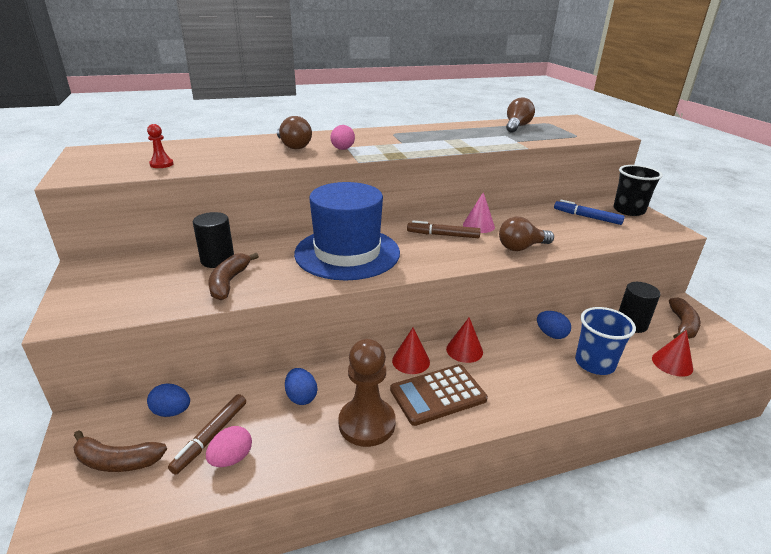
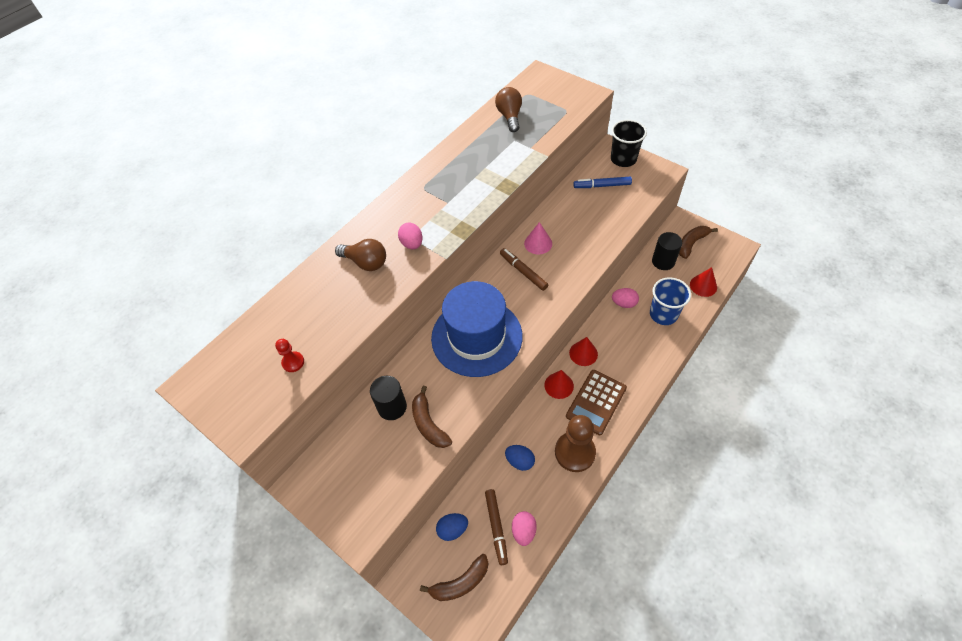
camera: 30 degrees left, 25 degrees up
(443, 235) = (523, 271): brown marker -> brown marker turned 75 degrees clockwise
(521, 247) = (586, 254): brown light bulb -> none
(551, 334) = (624, 303): blue egg -> pink egg
(682, 325) = (691, 244): brown banana -> brown banana turned 120 degrees counterclockwise

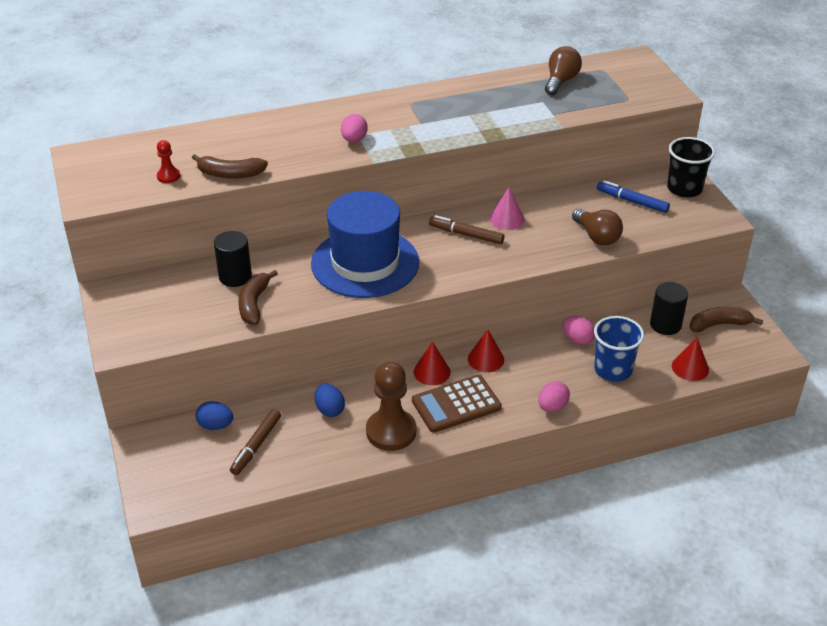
camera: 30 degrees right, 15 degrees down
(365, 262) = (299, 136): brown light bulb -> brown light bulb (597, 236)
(460, 582) = (184, 466): brown banana -> brown banana (230, 174)
(523, 271) = (466, 234): brown marker -> brown marker turned 60 degrees counterclockwise
(523, 531) = (278, 462): pink egg -> pink egg (552, 406)

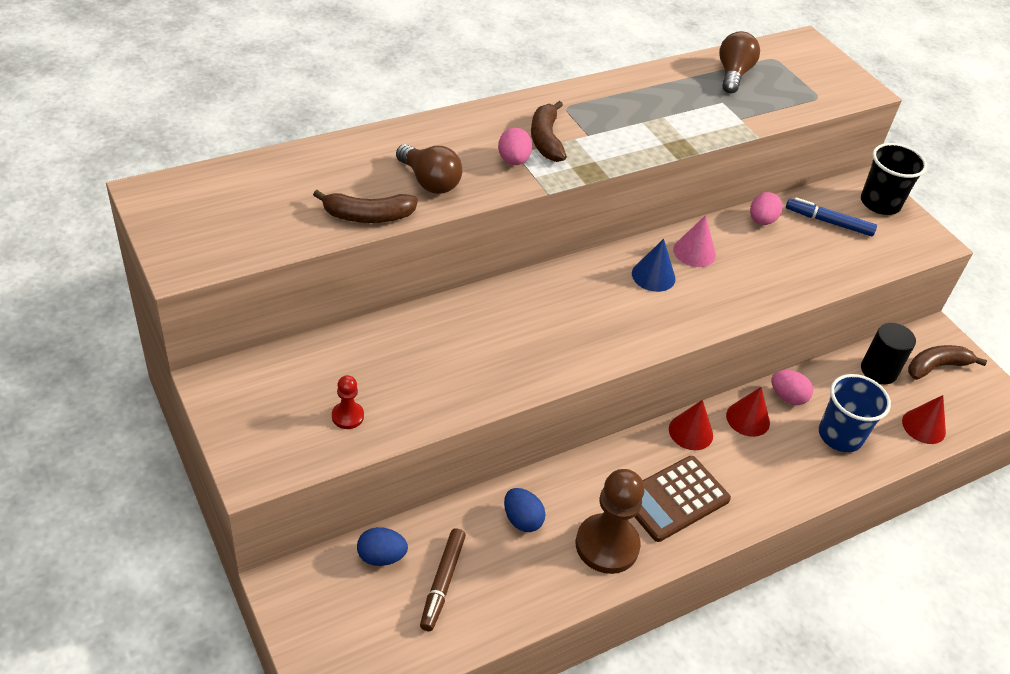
camera: 15 degrees left, 5 degrees up
(168, 176) = (285, 222): red pawn -> red pawn (347, 416)
(235, 276) = (382, 352): black cylinder -> none
(254, 304) = (419, 392): brown banana -> brown banana (546, 140)
(365, 263) = (543, 322): blue hat -> none
(432, 372) = (632, 455): red cone -> red cone (748, 419)
(466, 234) = (653, 276): brown marker -> blue cone
(552, 406) = (787, 492): pink egg -> pink egg (761, 221)
(597, 236) = (805, 271): brown light bulb -> brown light bulb (429, 182)

